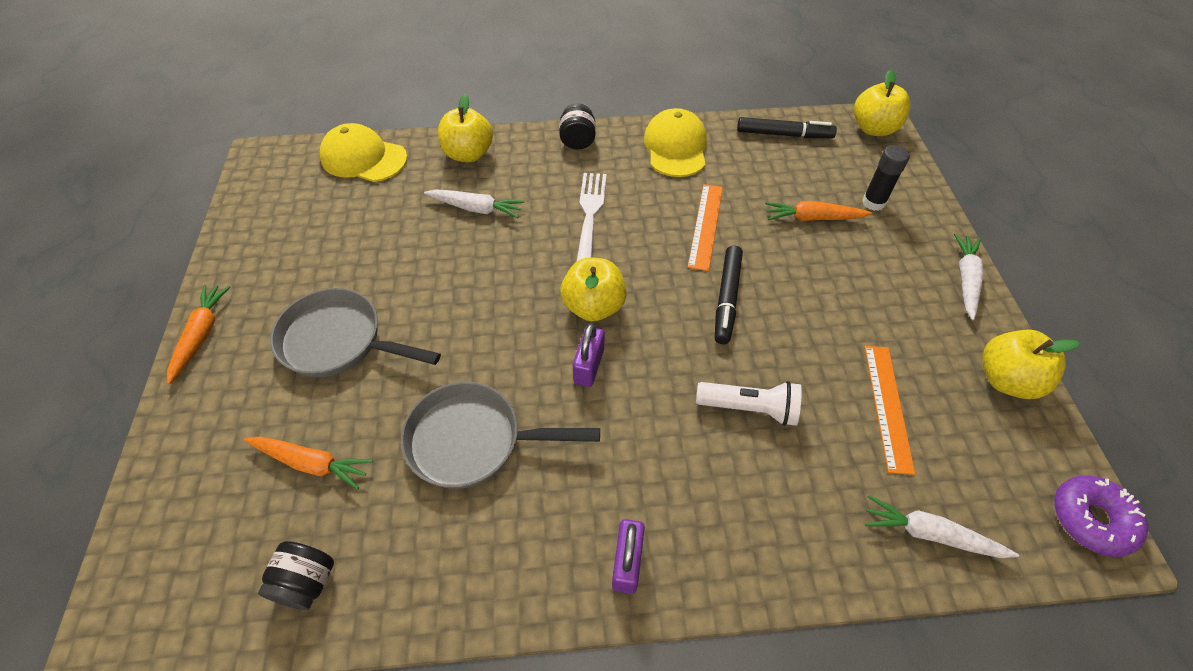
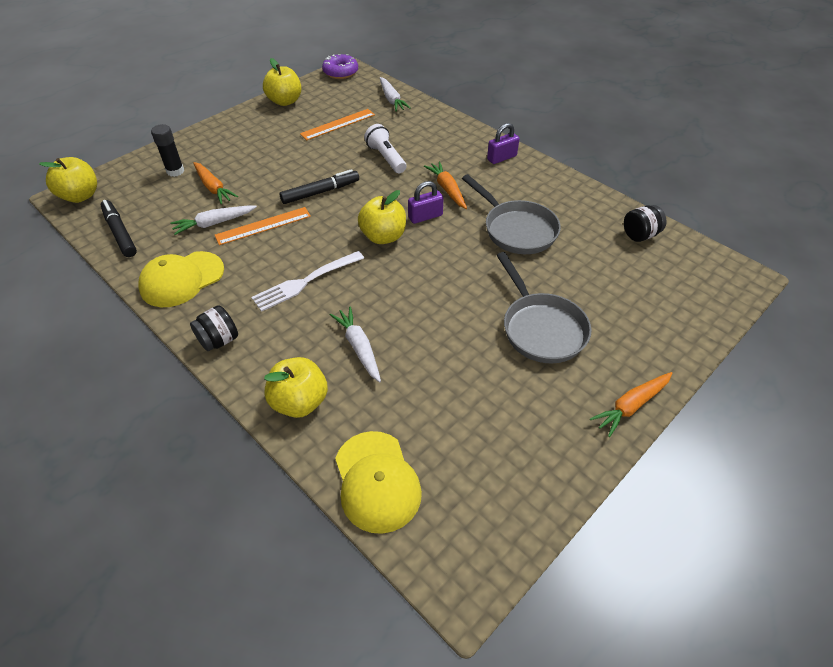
camera: 130 degrees left, 5 degrees down
(312, 463) = (605, 276): orange carrot -> orange carrot (447, 189)
(965, 279) = (221, 126): white carrot -> white carrot (214, 223)

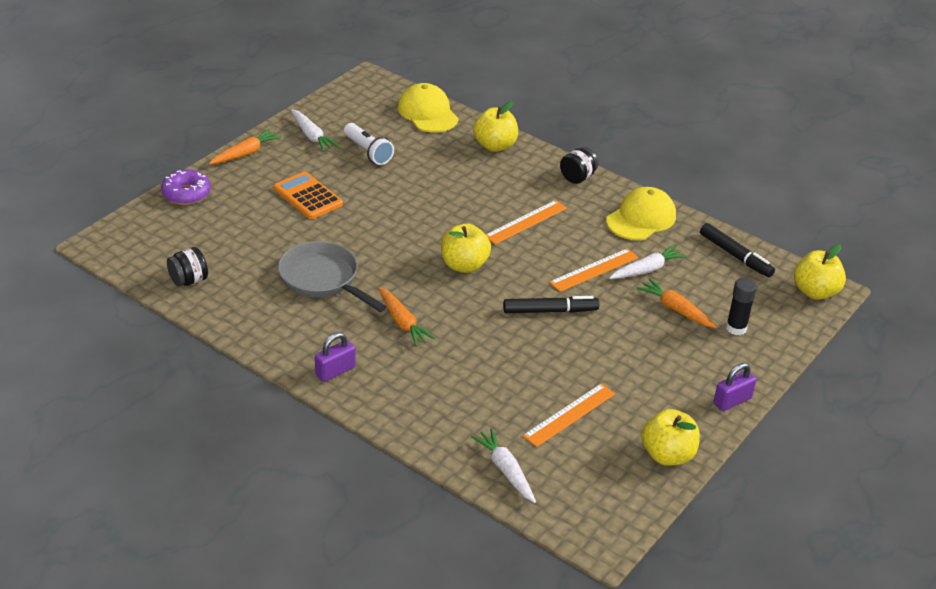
camera: 170 degrees right, 10 degrees down
(306, 281) = (525, 222): white fork -> orange ruler
(320, 192) = (550, 311): black marker -> black marker turned 150 degrees counterclockwise
(340, 72) = (609, 531): purple donut -> purple donut (186, 194)
(359, 347) = (461, 178): white carrot -> white carrot (312, 136)
(386, 158) = (486, 362): white flashlight -> white flashlight (368, 152)
(425, 216) = (423, 288): purple padlock -> purple padlock (732, 401)
(541, 328) = (308, 196): grey pan -> orange calculator

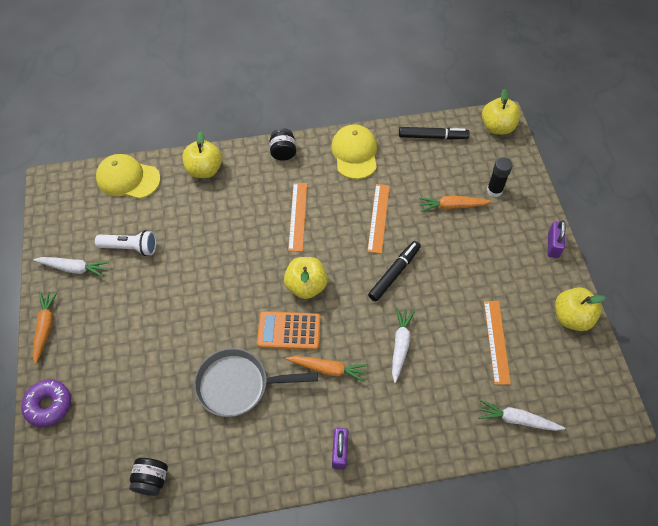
camera: 45 degrees left, 20 degrees up
(308, 196) = (139, 324): orange calculator -> orange calculator (289, 331)
(647, 269) = (404, 190): white carrot -> white carrot (400, 345)

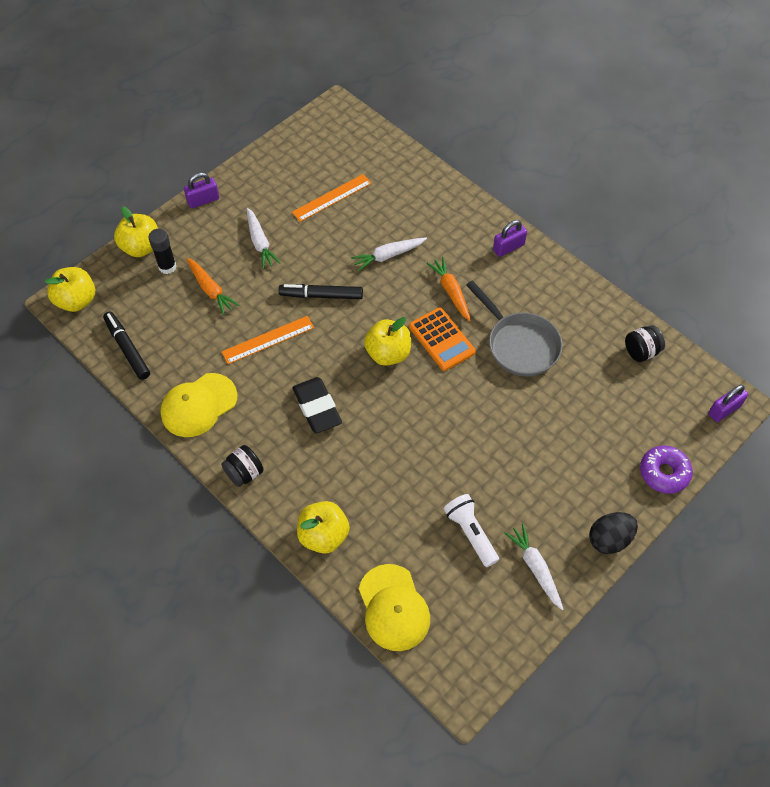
camera: 125 degrees left, 0 degrees up
(45, 327) = (609, 539): orange carrot -> black egg
(46, 502) = (724, 410): none -> purple padlock
(297, 216) = (317, 407): orange ruler -> black eraser
(517, 420) = (389, 159): white carrot -> white carrot (260, 243)
(571, 317) = (270, 162): yellow apple -> yellow apple (141, 247)

